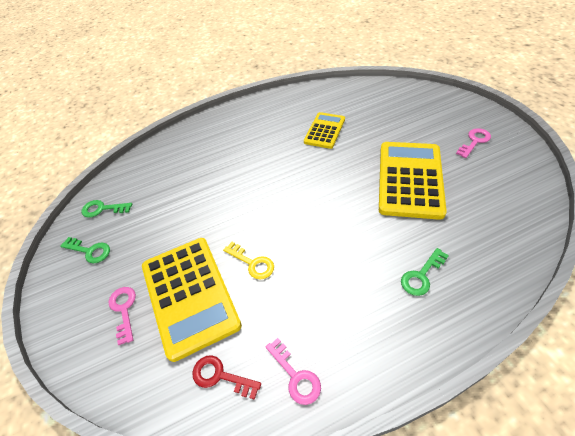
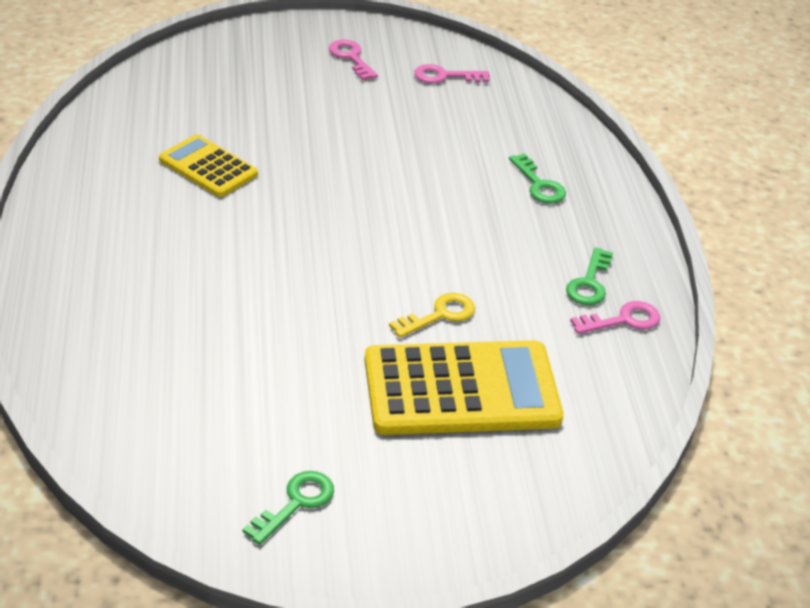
camera: 80 degrees left, 10 degrees down
(102, 209) = (193, 477): green key -> green key (589, 283)
(124, 309) = (450, 467): pink key -> pink key (444, 76)
(220, 376) = (599, 383): red key -> none
(410, 179) = (381, 133): yellow calculator -> none

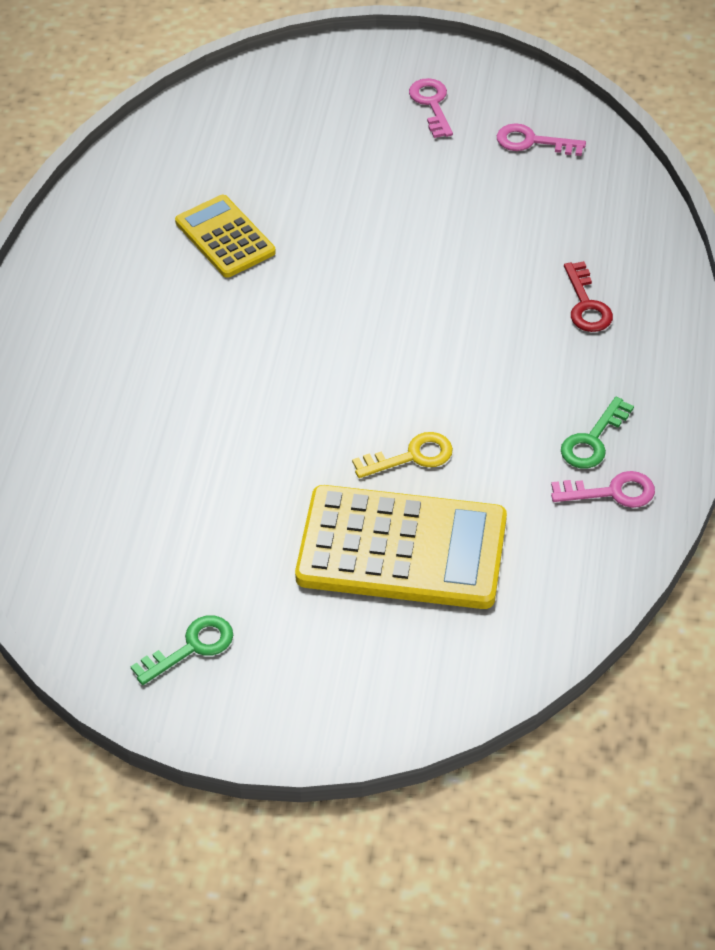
camera: 20 degrees right, 10 degrees up
(539, 185) = (586, 305): green key -> red key

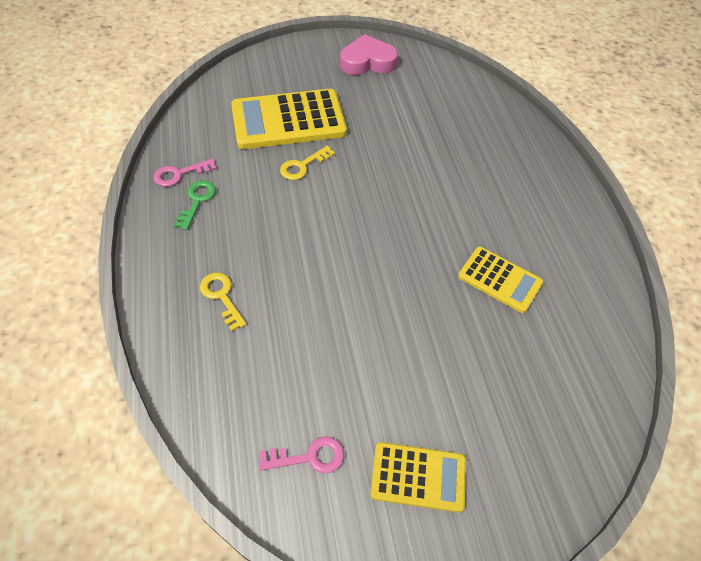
camera: 155 degrees right, 5 degrees up
(192, 647) = (367, 62): green key -> pink heart
(431, 104) = (418, 477): pink key -> yellow calculator
(586, 305) = (221, 296): red key -> yellow key

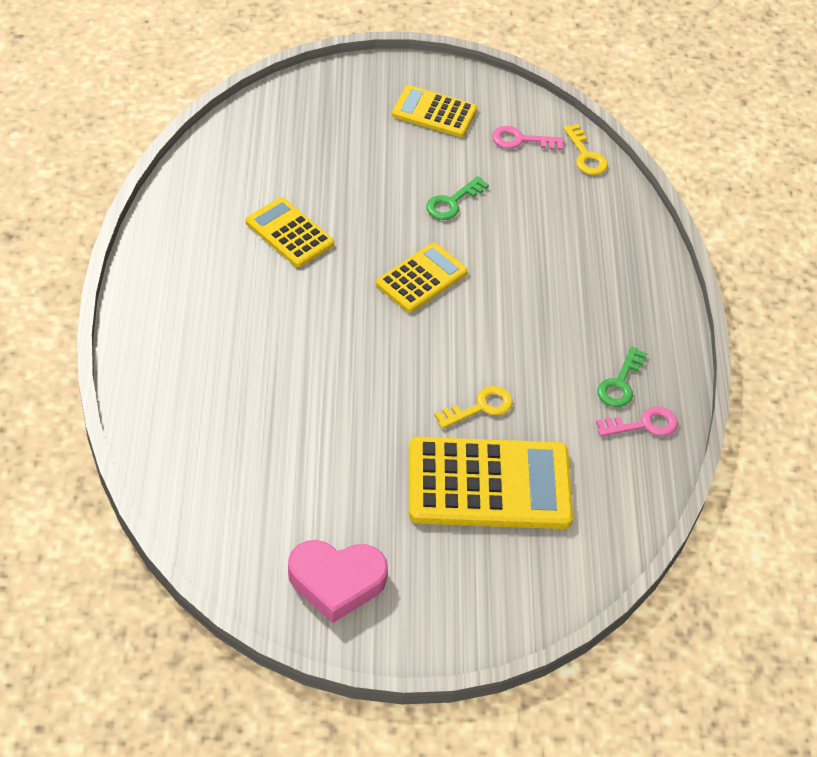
camera: 170 degrees left, 5 degrees down
(221, 296) = (592, 272): yellow key -> yellow key (586, 155)
(366, 348) = (452, 202): none -> green key
(373, 259) = (421, 278): none -> yellow calculator

